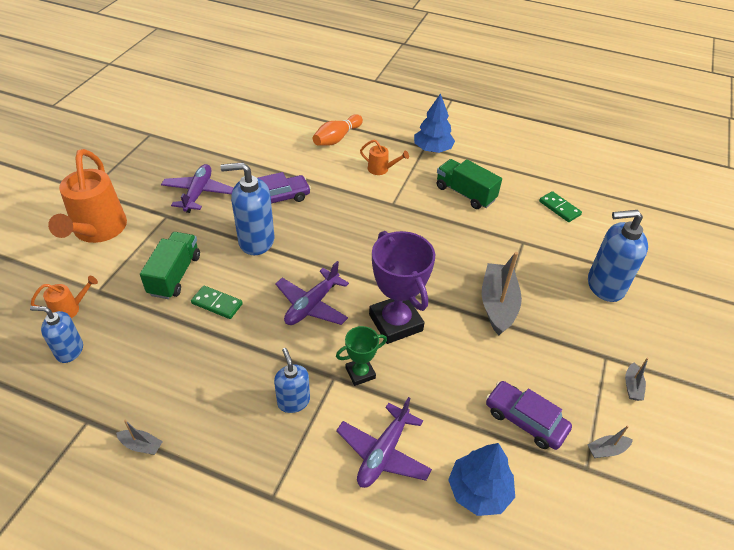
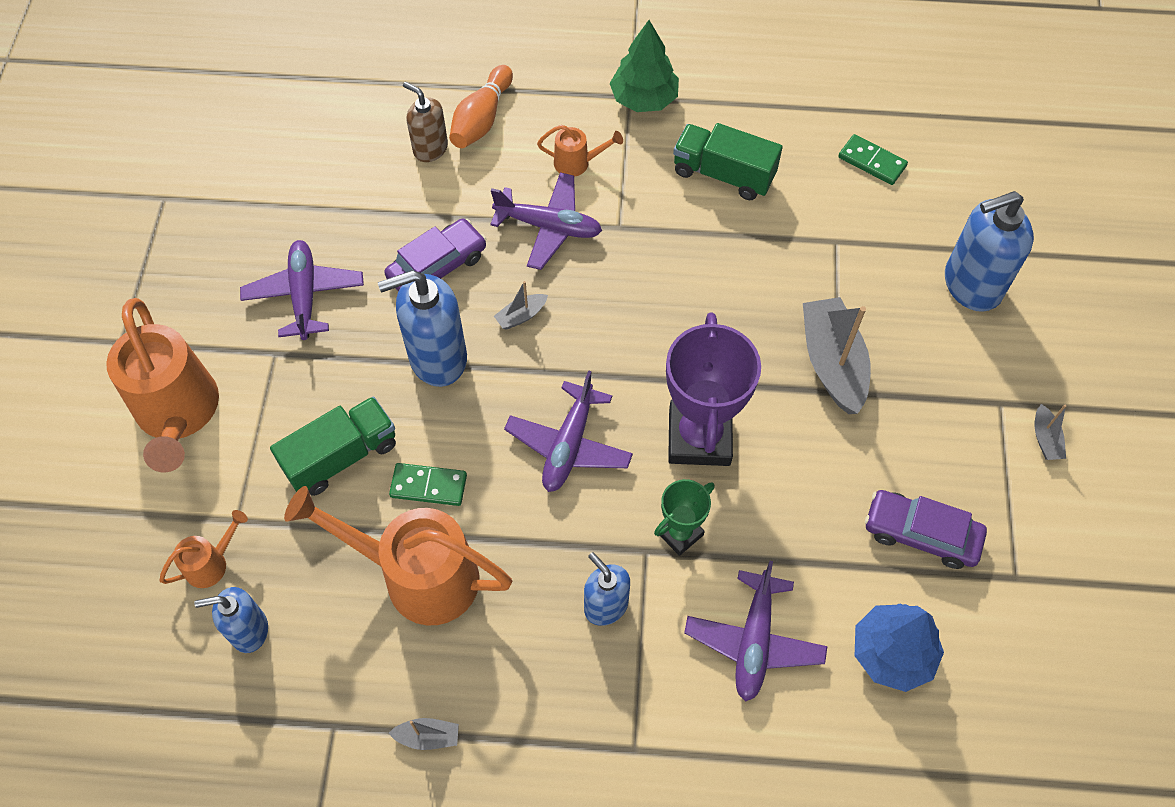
camera: 15 degrees left, 15 degrees up
(175, 275) = (341, 456): green truck -> green truck turned 60 degrees clockwise
(185, 350) = (418, 575): none -> orange watering can
(302, 145) = (430, 149): none -> brown soap dispenser
(351, 194) = (549, 227): none -> purple plane
(395, 322) = (699, 437): purple trophy -> purple trophy turned 45 degrees clockwise
(432, 149) = (644, 99): blue tree -> green tree
(606, 450) = (1034, 544): grey boat -> grey boat (521, 316)

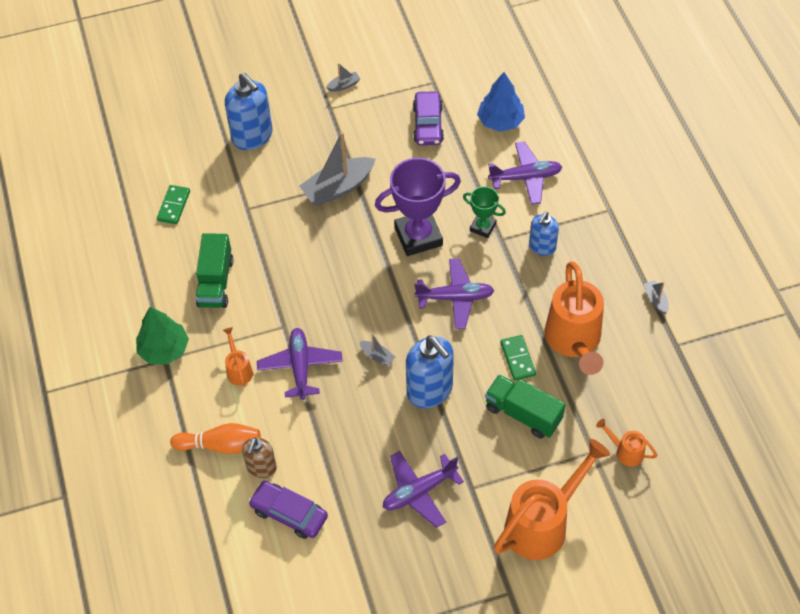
camera: 110 degrees left, 5 degrees down
(249, 630) = (651, 411): blue soap dispenser -> none
(437, 266) = (361, 420): purple car -> purple car (289, 513)

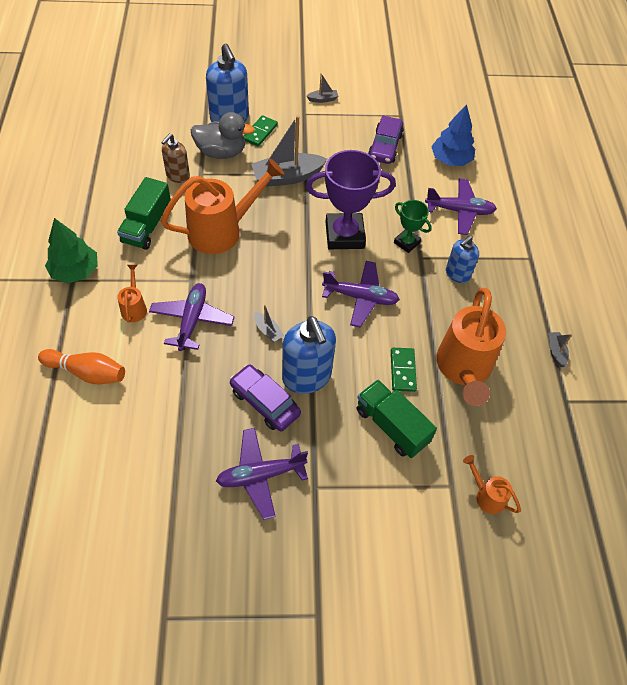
camera: 10 degrees right, 0 degrees up
(174, 206) = (139, 155): green domino -> green domino (260, 132)
(259, 178) = (221, 152): none -> grey duck
(261, 468) = (116, 405): brown soap dispenser -> brown soap dispenser (177, 176)
(289, 513) = (123, 459): purple car -> purple car (265, 402)
(542, 524) = (377, 548): orange watering can -> orange watering can (222, 231)

